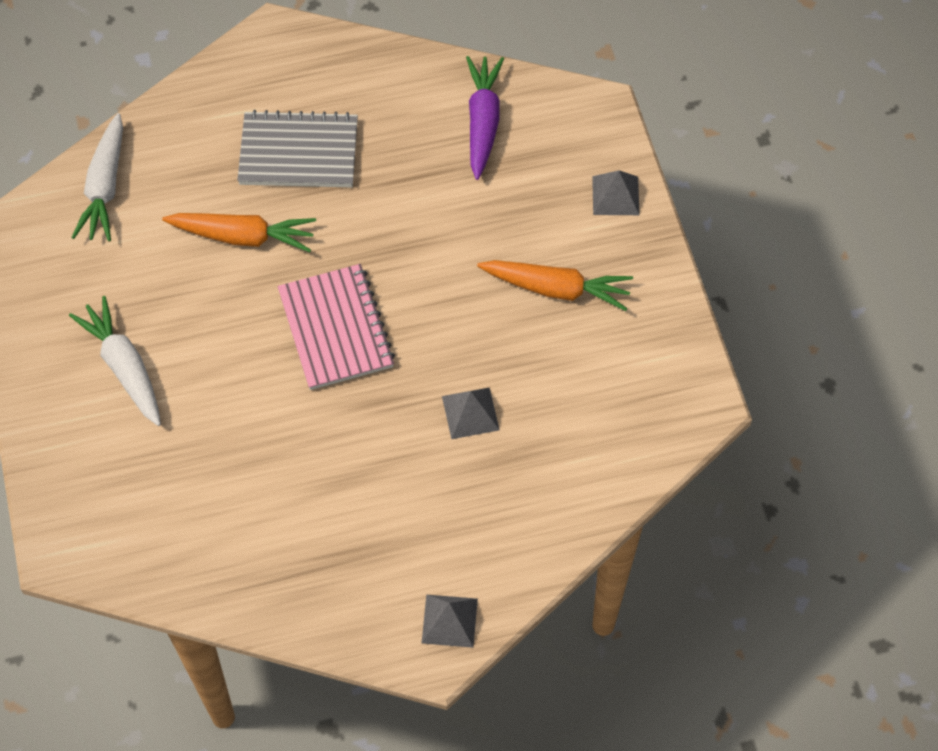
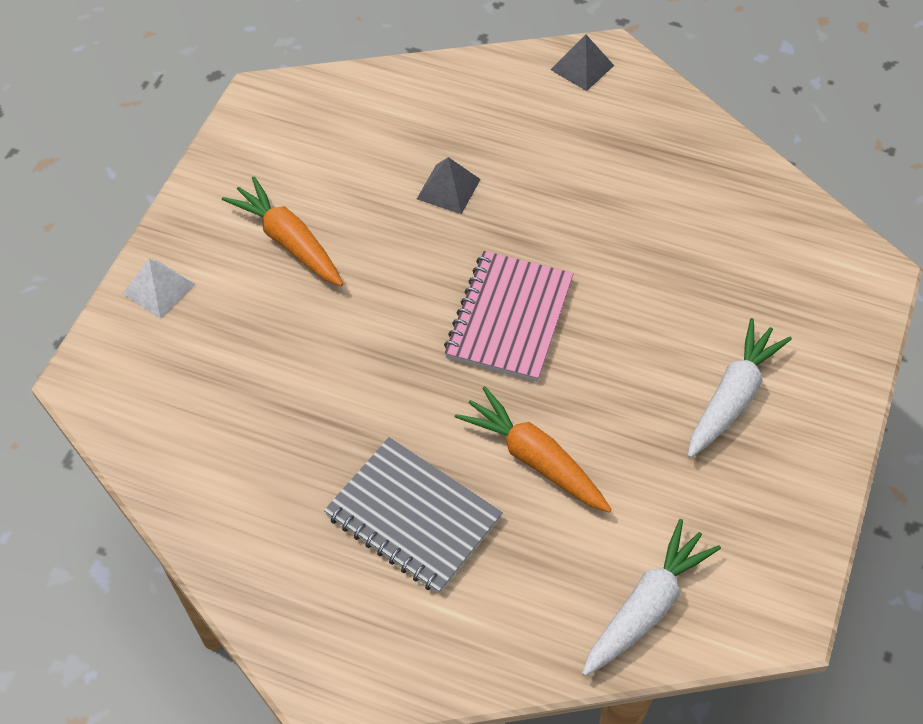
camera: 145 degrees left, 5 degrees down
(124, 367) = (732, 397): white carrot -> white carrot turned 150 degrees counterclockwise
(482, 122) = (206, 434): purple carrot -> none
(615, 195) = (158, 288): grey pyramid -> white pyramid

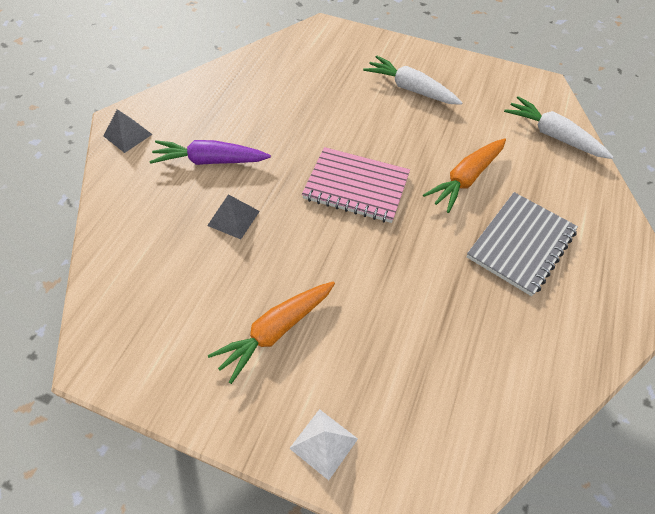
camera: 90 degrees left, 0 degrees up
(544, 155) = (210, 161): none -> purple carrot

